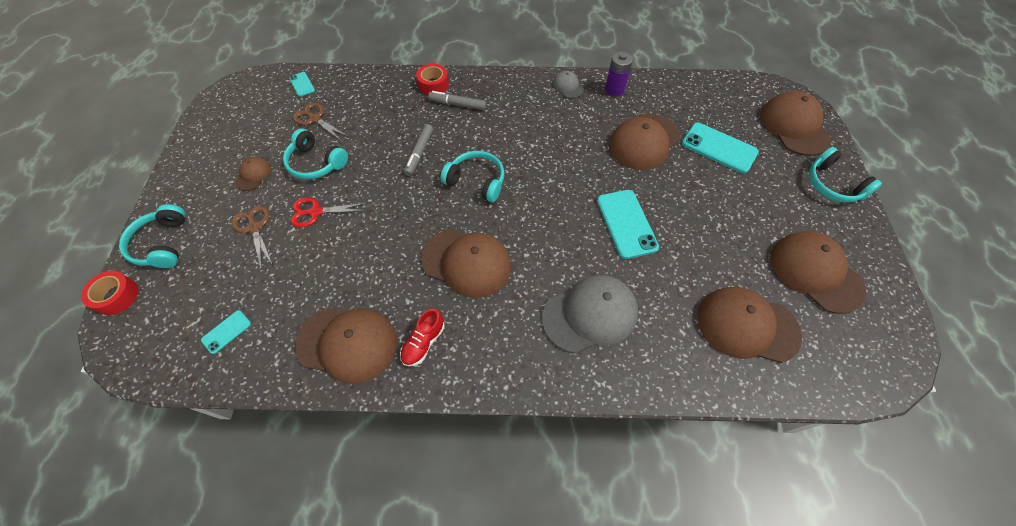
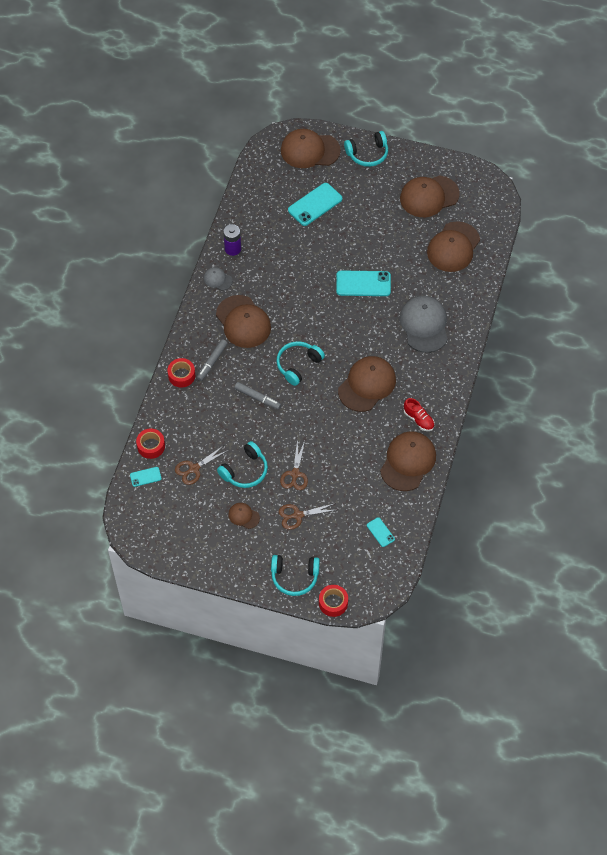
camera: 75 degrees left, 0 degrees up
(316, 212) = (295, 474): red scissors -> brown scissors
(340, 80) = (151, 446): none -> red tape
(568, 86) = (218, 279): grey cap -> grey cap turned 45 degrees clockwise
(644, 141) = (294, 248): brown cap -> brown cap (243, 322)

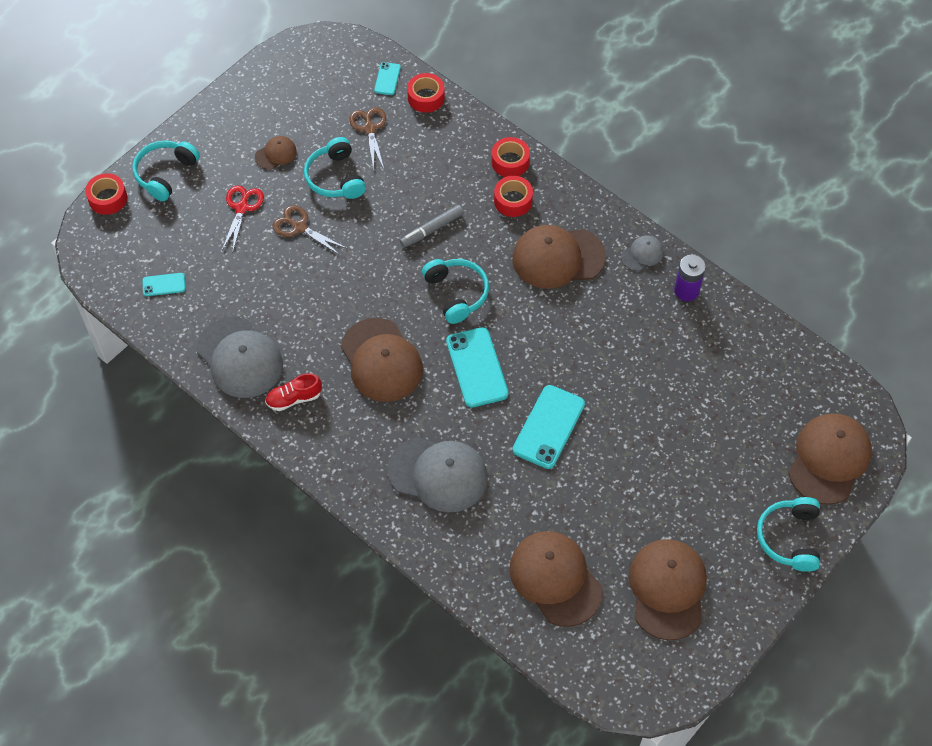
camera: 115 degrees right, 0 degrees up
(212, 362) = (513, 201): grey marker -> red tape
(298, 515) = (242, 208): brown scissors -> red scissors
(315, 204) = (721, 424): turquoise phone -> turquoise phone (477, 367)
(408, 462) = (240, 358): brown cap -> grey cap

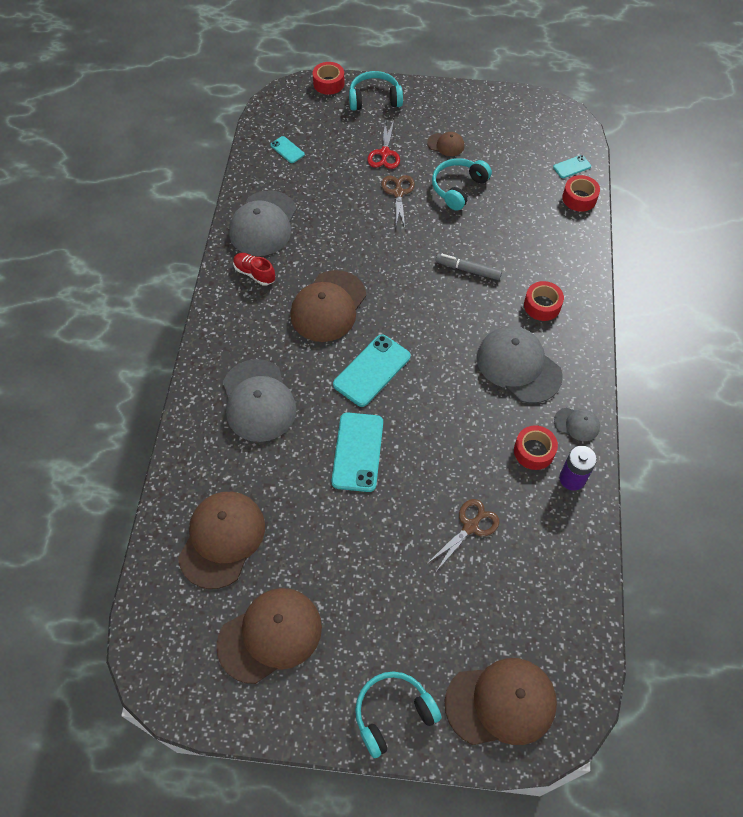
camera: 55 degrees right, 0 degrees up
(242, 208) = (384, 153): red scissors -> red scissors turned 120 degrees clockwise
(369, 129) = (519, 182): brown scissors -> brown scissors (470, 526)
(457, 293) = (426, 318): turquoise headphones -> none
(510, 162) = (575, 283): red tape -> red tape (534, 451)
(548, 427) = (357, 452): turquoise phone -> turquoise phone turned 75 degrees counterclockwise
(558, 258) = (518, 366): brown cap -> grey cap

